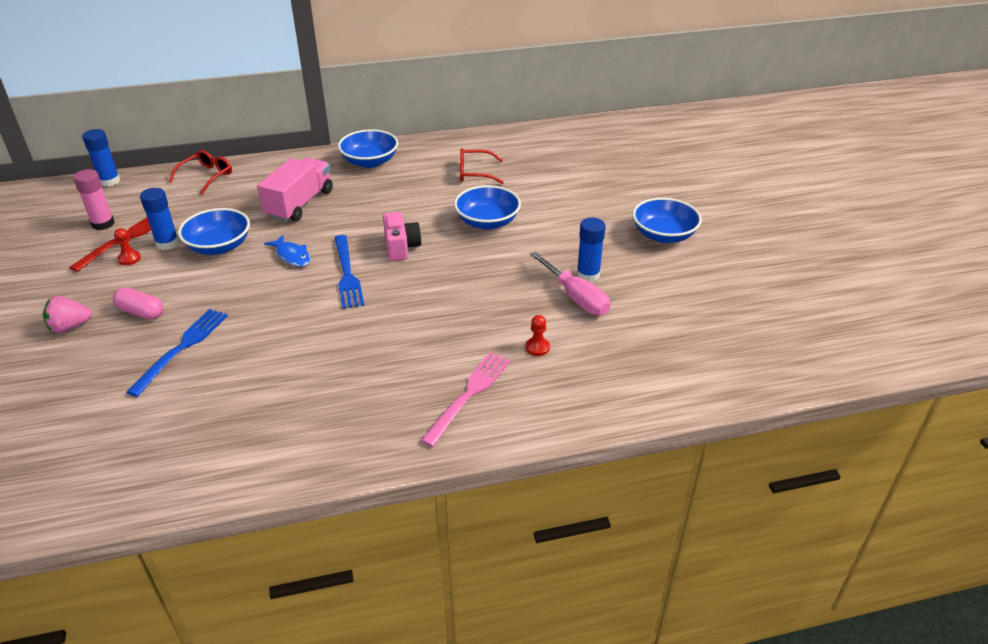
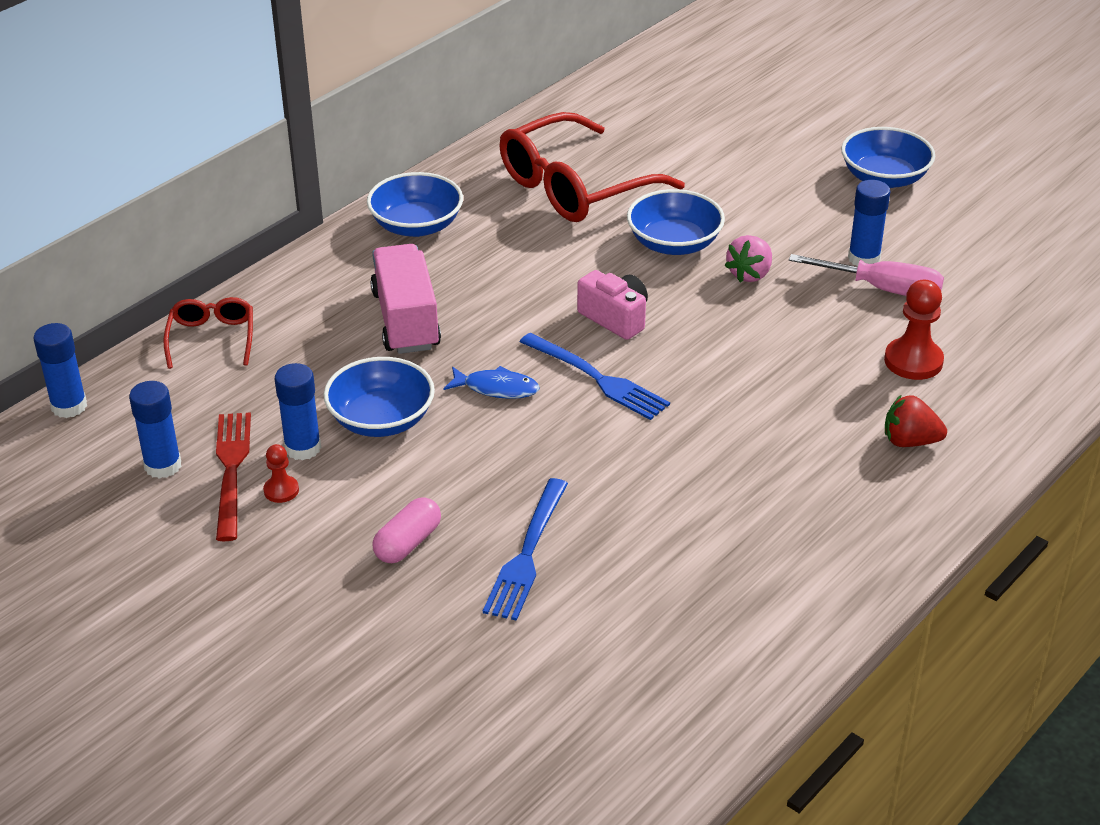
camera: 35 degrees left, 0 degrees up
(70, 327) = (341, 605): pink strawberry -> pink strawberry (750, 274)
(103, 224) = (163, 466): pink glue stick -> blue glue stick
(141, 312) = (408, 543): pink capsule -> pink capsule turned 45 degrees counterclockwise
(182, 348) = (527, 554): blue fork -> blue fork turned 150 degrees counterclockwise
(469, 394) = (910, 441): pink fork -> red strawberry
(475, 173) = (575, 187): red glasses -> red glasses, size x1.98
(537, 347) = (913, 361): red pawn -> red pawn, size x1.80

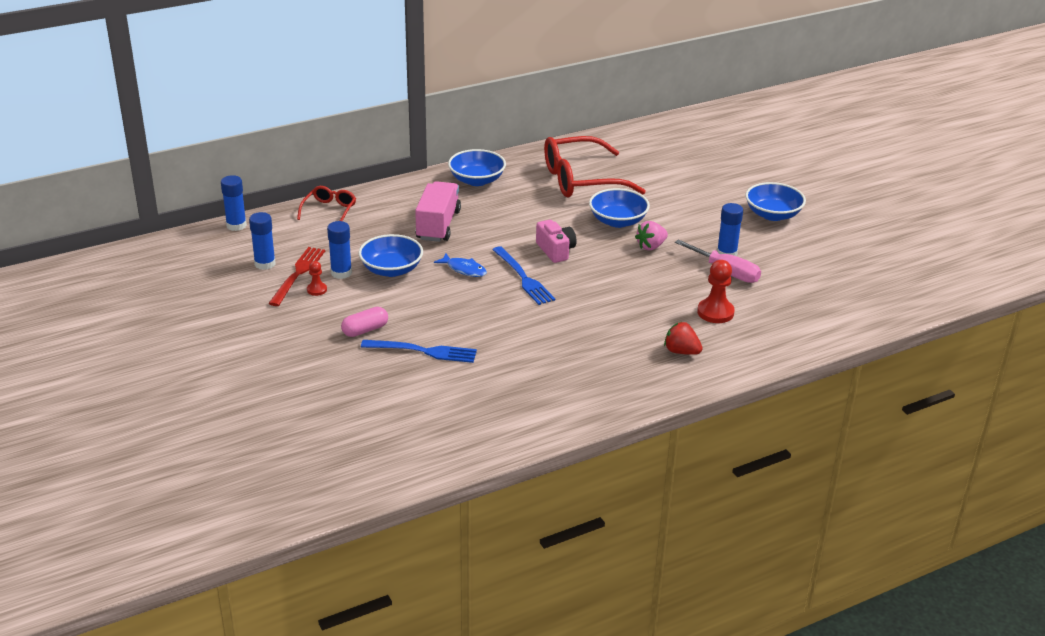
camera: 20 degrees right, 5 degrees down
(527, 554) = (424, 351): blue fork -> blue fork turned 120 degrees counterclockwise

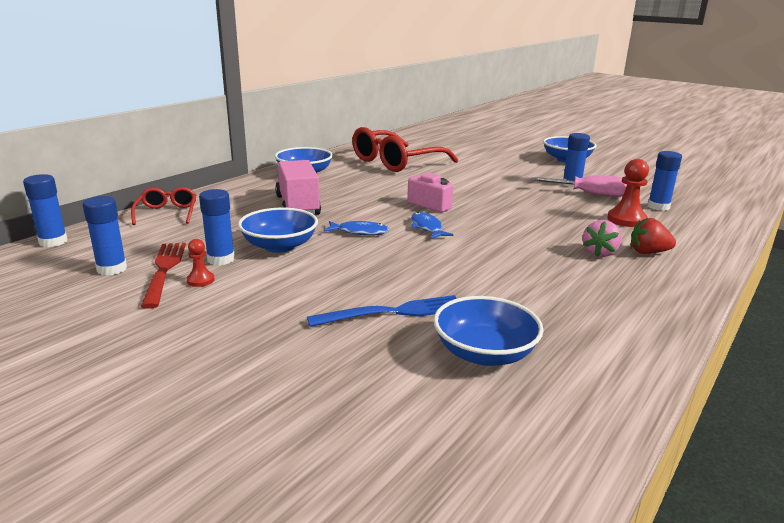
camera: 25 degrees left, 10 degrees down
(365, 330) = (298, 307): pink capsule -> none
(524, 278) = (427, 228): blue fork -> blue fish
(618, 221) = (459, 179): blue bowl -> blue bowl (484, 353)
(651, 246) = (508, 189): pink strawberry -> pink strawberry (599, 253)
(772, 304) = (658, 207): none -> blue glue stick

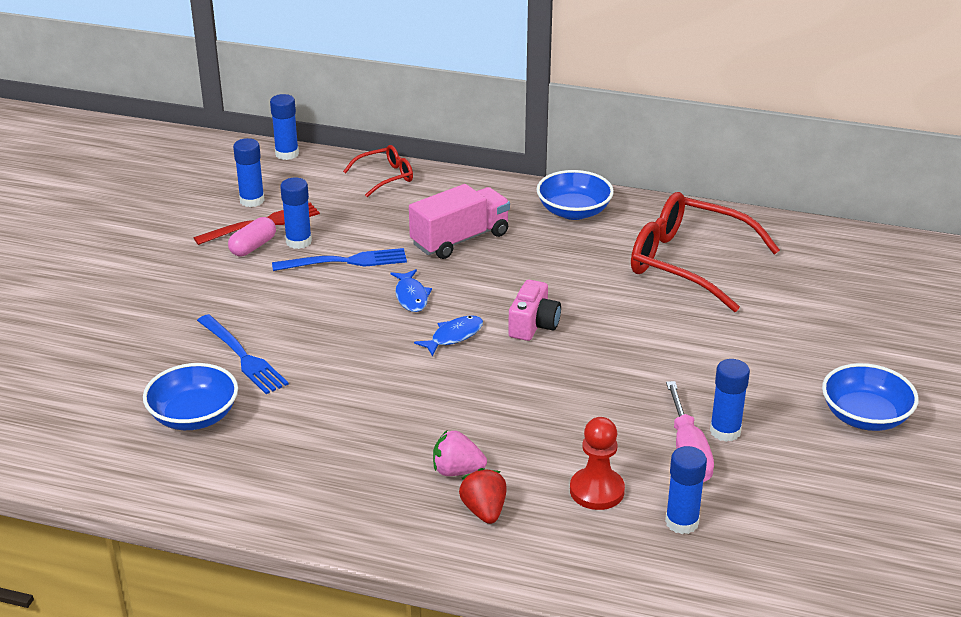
camera: 70 degrees right, 10 degrees up
(200, 280) = (253, 247): red pawn -> pink capsule
(279, 246) = (346, 261): blue bowl -> blue fork

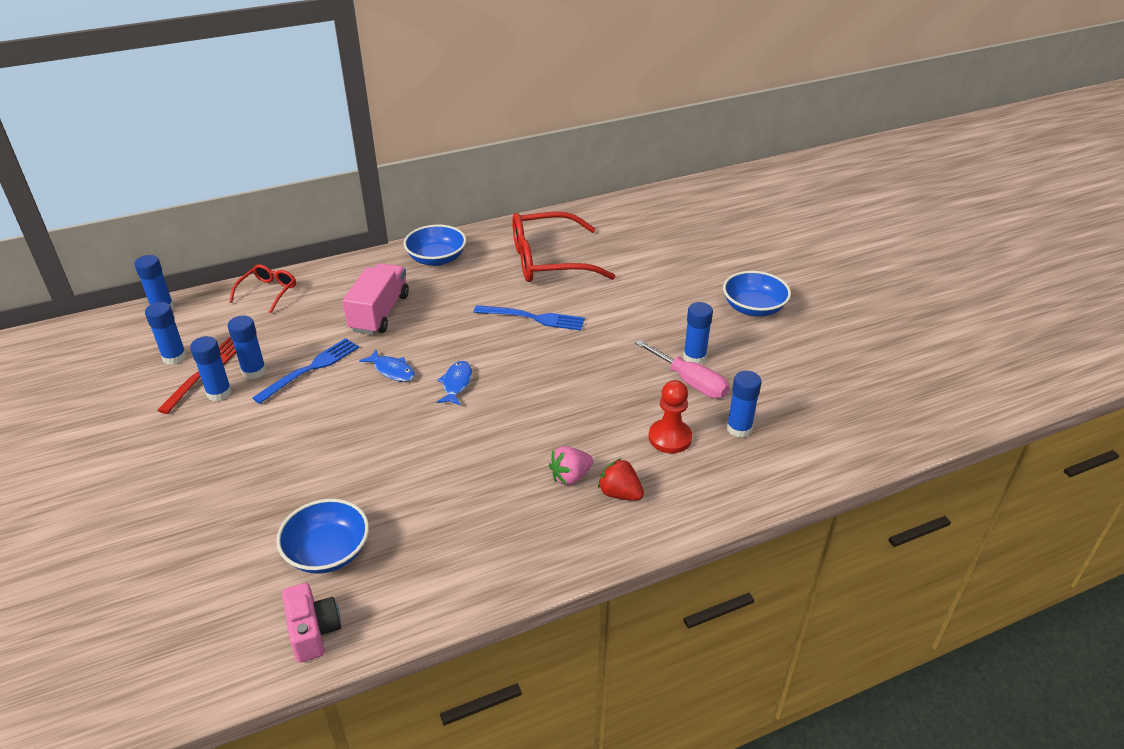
camera: 40 degrees left, 5 degrees up
(243, 357) = (313, 483): blue fork -> blue fork (534, 318)
(253, 247) = (219, 393): pink capsule -> blue glue stick
(533, 325) = (501, 348): pink camera -> pink camera (313, 631)

